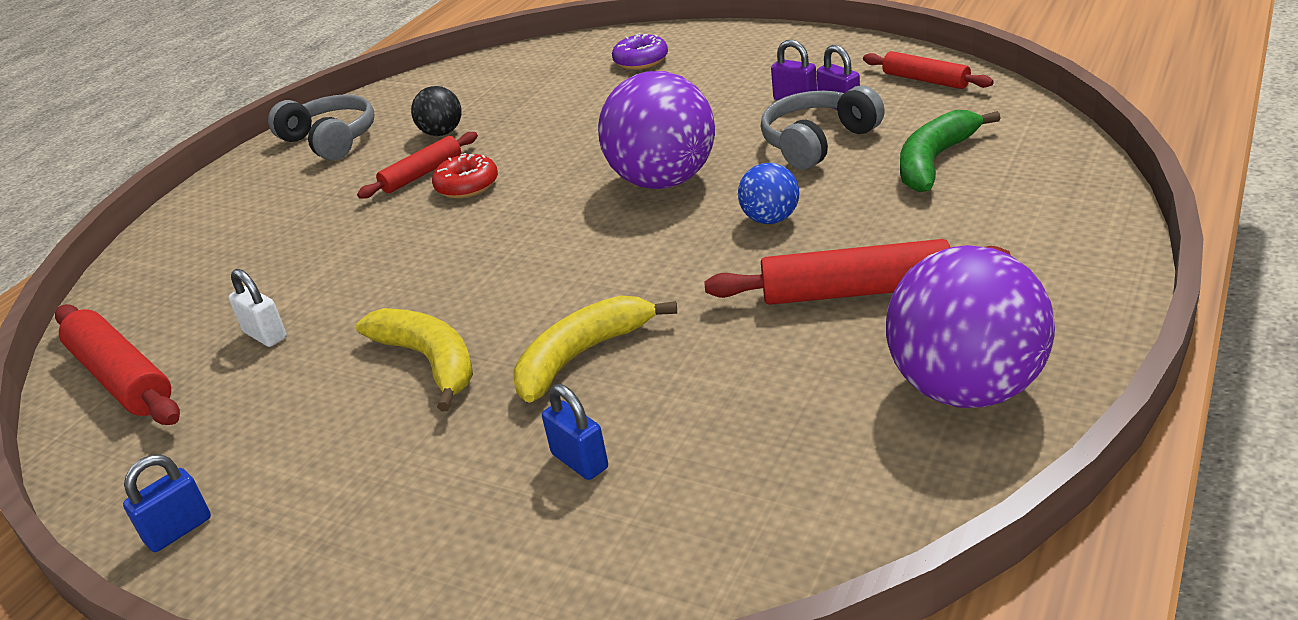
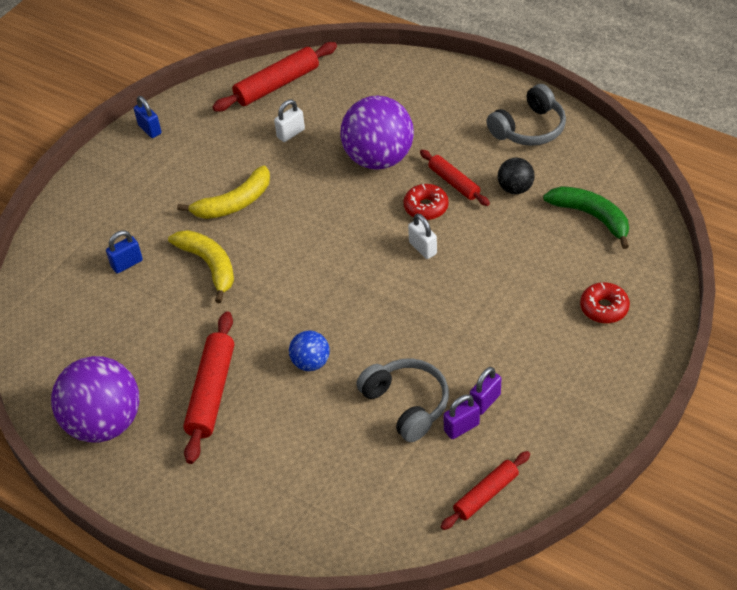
camera: 95 degrees right, 15 degrees up
(546, 175) = (423, 248): none -> white padlock
(641, 61) = (604, 308): purple donut -> red donut
(663, 181) = (387, 311): purple ball -> purple ball (379, 159)
(934, 161) = (348, 467): green banana -> green banana (591, 217)

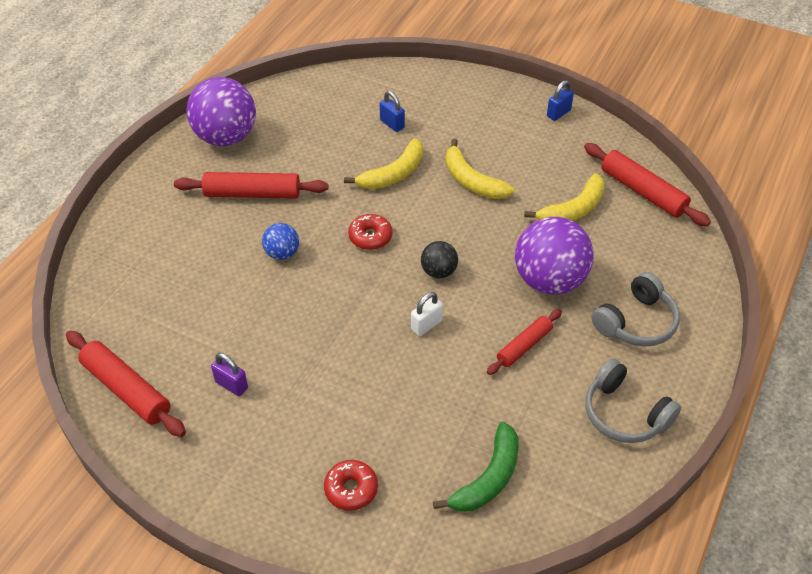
camera: 80 degrees right, 0 degrees up
(291, 133) = (573, 209): white padlock -> yellow banana
(406, 404) = (232, 325): grey headphones -> grey headphones (636, 322)
(426, 207) = (484, 324): red donut -> red donut (370, 237)
(461, 427) = (202, 368): purple padlock -> none
(486, 494) = (127, 389): red rolling pin -> red rolling pin, size x1.59
(515, 188) = (523, 402): black ball -> black ball (438, 271)

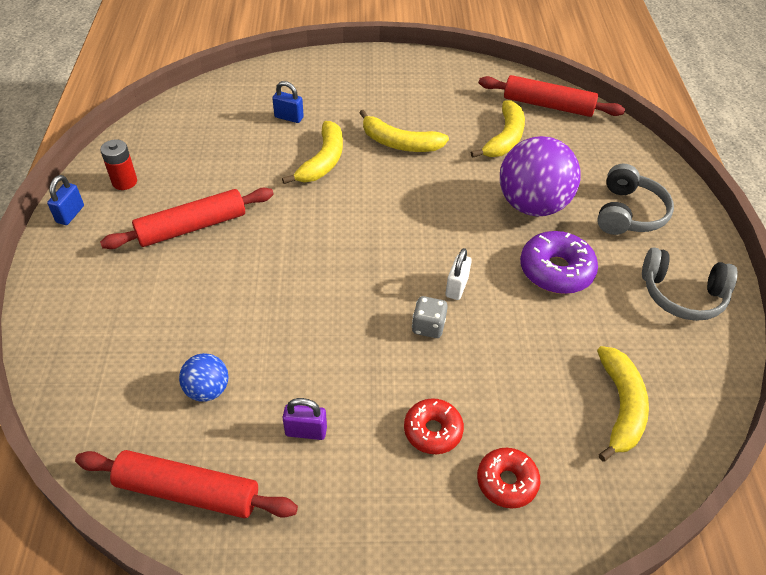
camera: 30 degrees left, 0 degrees up
(226, 137) = (124, 182): purple ball -> red battery
(282, 253) = (265, 274): blue ball -> blue ball (207, 390)
(370, 237) = (343, 226): red donut -> red donut (432, 431)
(379, 347) = (428, 326): none -> grey dice
(438, 271) = (431, 234): black ball -> none
(488, 478) = (620, 406): green banana -> yellow banana
(524, 346) = (556, 270): red rolling pin -> purple donut
(558, 113) = (431, 64): blue padlock -> blue padlock (70, 214)

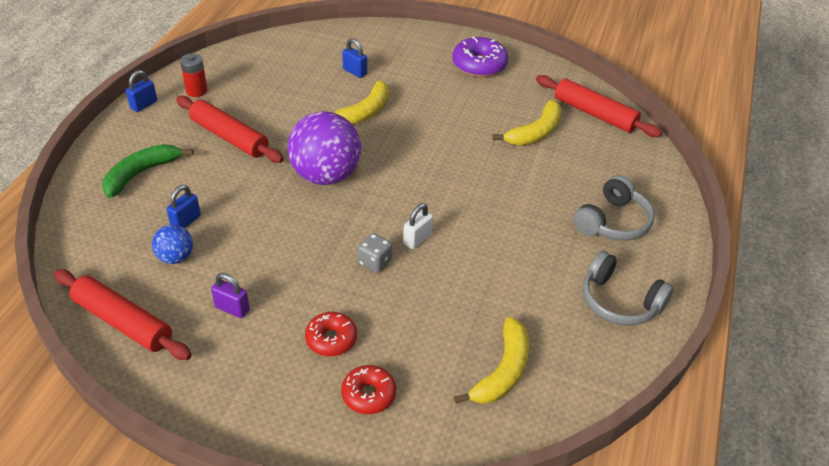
camera: 20 degrees right, 5 degrees down
(111, 299) = (141, 174): none -> green banana
(192, 227) = (229, 137): red rolling pin -> red rolling pin turned 45 degrees clockwise
(196, 342) = (186, 221): none -> blue padlock
(400, 143) = (438, 114): yellow banana -> none
(532, 205) = (526, 193): purple ball -> purple ball (325, 175)
(556, 270) = (513, 250): purple donut -> purple donut (479, 65)

